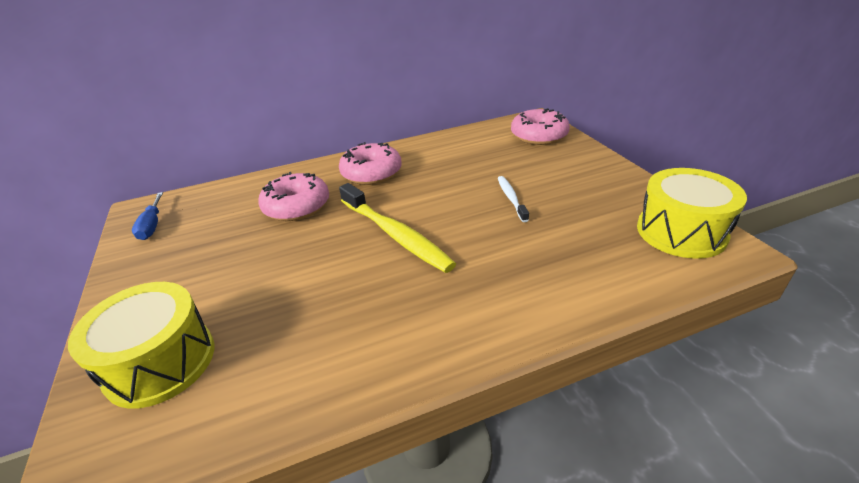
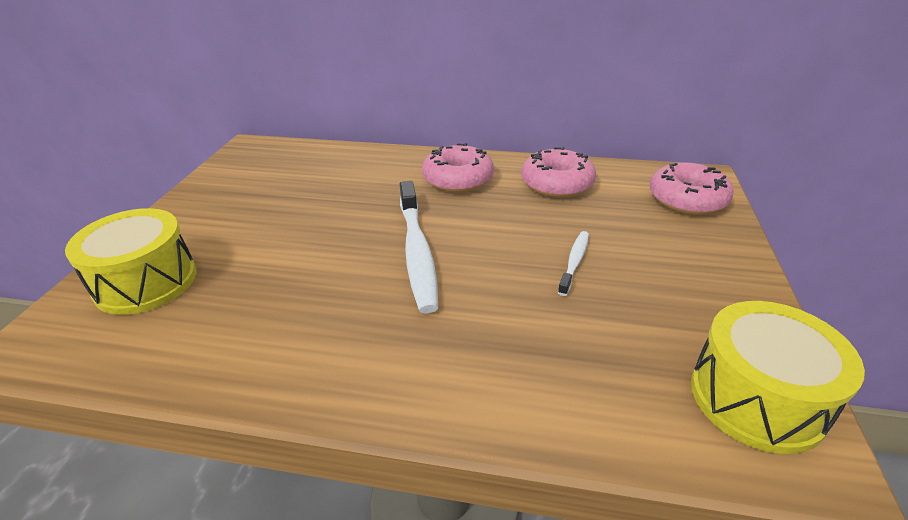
camera: 30 degrees right, 0 degrees up
(152, 226) = (244, 164): blue screwdriver -> none
(297, 206) = (361, 188): pink donut -> pink donut (557, 184)
(395, 235) = (417, 252): yellow toothbrush -> white toothbrush

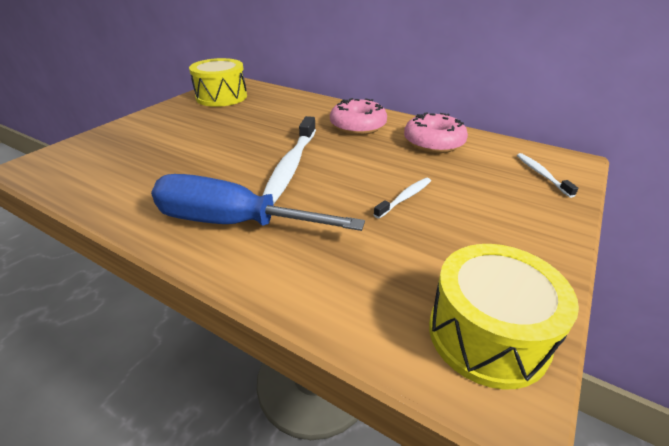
camera: 20 degrees right, 0 degrees up
(146, 282) = (113, 147): yellow drum -> yellow drum (221, 97)
(402, 349) = (233, 223): none -> blue screwdriver
(687, 199) = (541, 174): pink donut -> white toothbrush

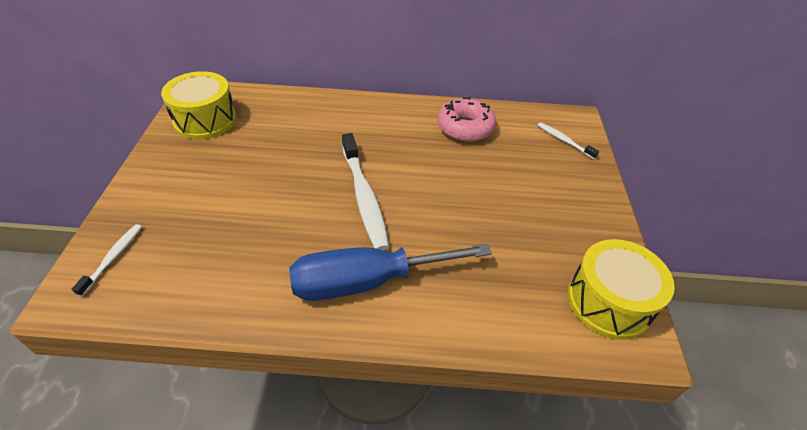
camera: 30 degrees left, 10 degrees up
(358, 126) = (385, 125): pink donut -> none
(405, 198) = (484, 201): white toothbrush -> white toothbrush (113, 258)

